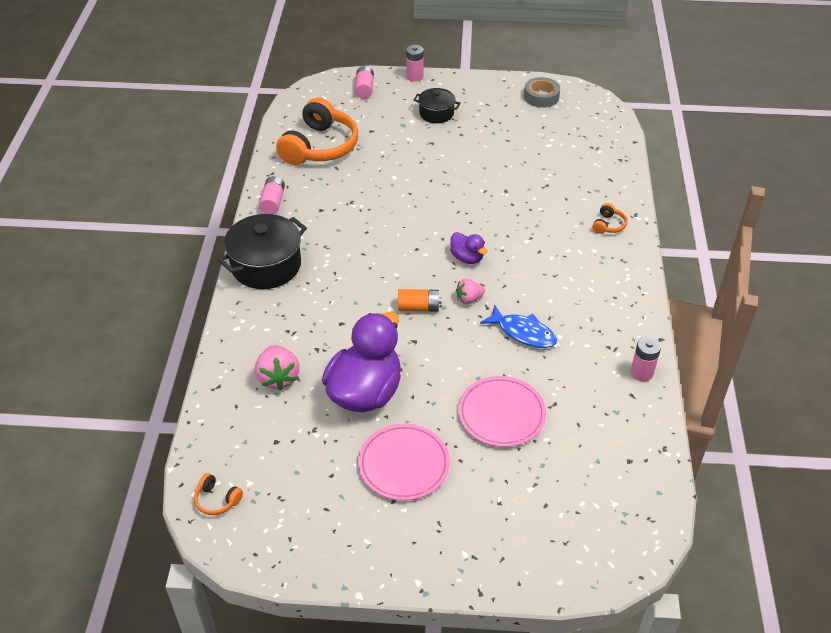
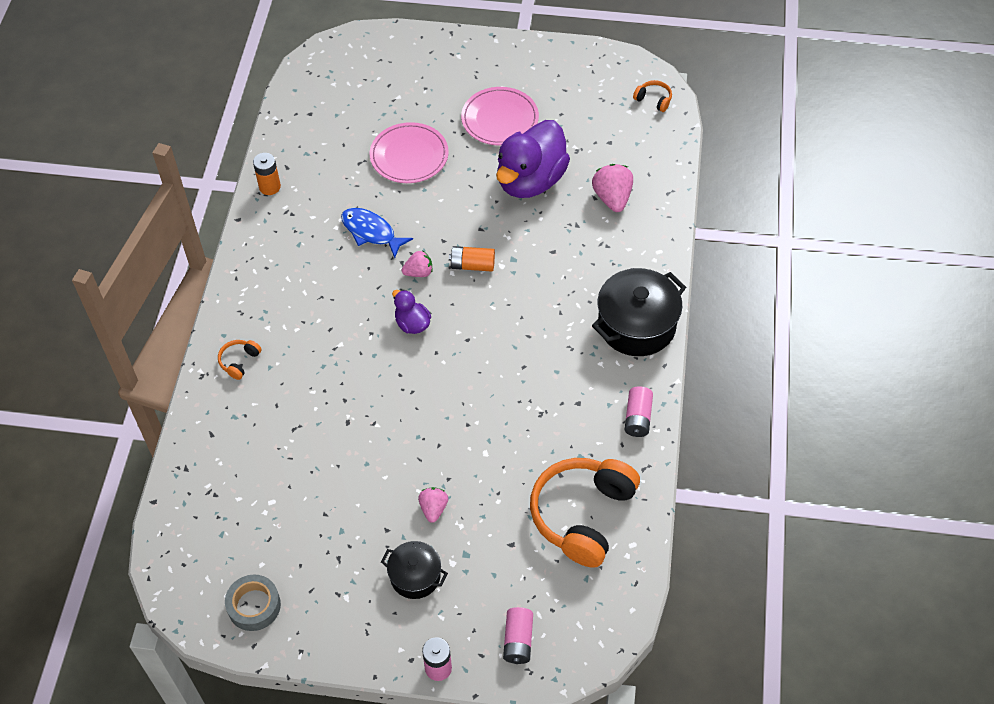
camera: 175 degrees left, 10 degrees up
(429, 146) = (433, 509): none -> pink strawberry
(642, 373) = (270, 187): pink battery -> orange battery

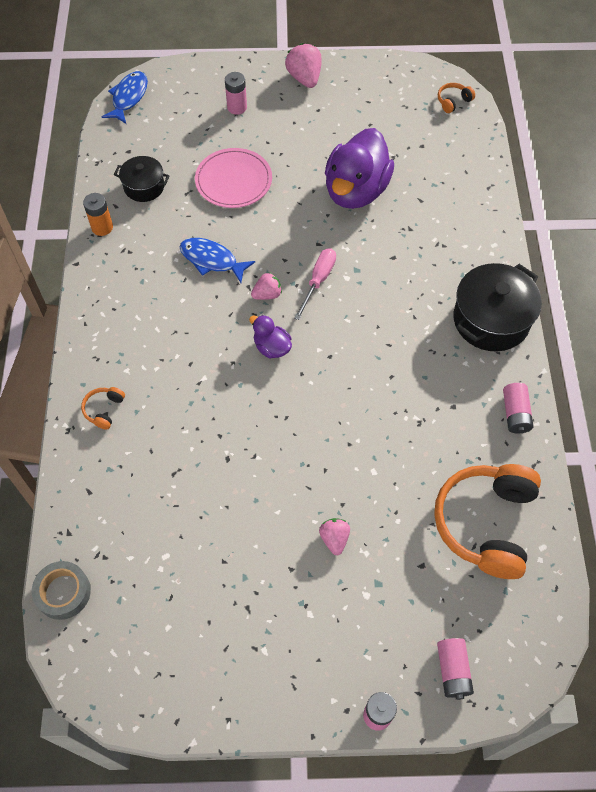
camera: 10 degrees left, 5 degrees up
(254, 606) = (168, 676): grey tape -> grey tape (63, 592)
(320, 59) = (128, 97): none -> blue fish
(415, 576) = (331, 616): black pot -> black pot (144, 187)
(428, 81) = (237, 107): none -> pink battery
(472, 265) = (318, 281): orange battery -> pink screwdriver
(500, 119) = (313, 136): pink plate -> none
(612, 198) = (437, 198): pink strawberry -> pink strawberry (304, 78)
(653, 100) = (453, 101): orange headphones -> orange headphones turned 60 degrees counterclockwise

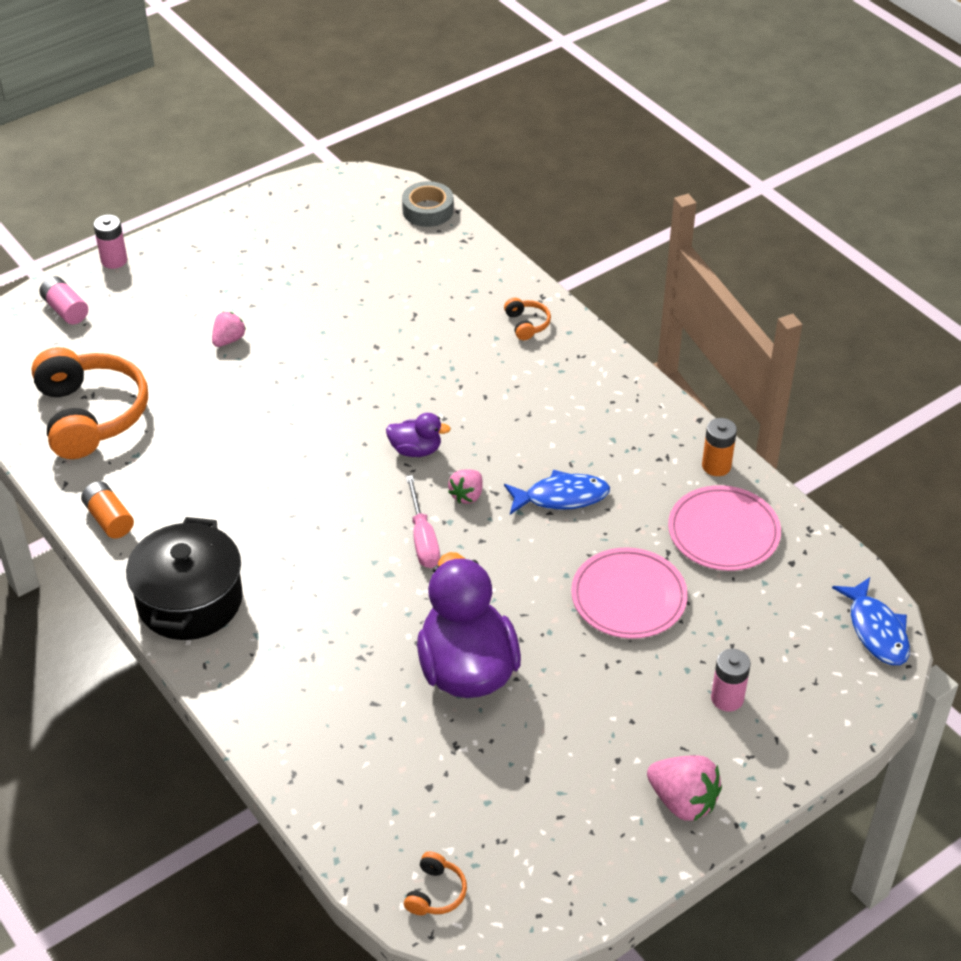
camera: 145 degrees right, 15 degrees down
(144, 187) = (723, 532): black pot -> pink plate
(334, 539) = (228, 340): pink strawberry -> pink strawberry turned 105 degrees counterclockwise
(515, 413) = (109, 519): pink battery -> orange battery

